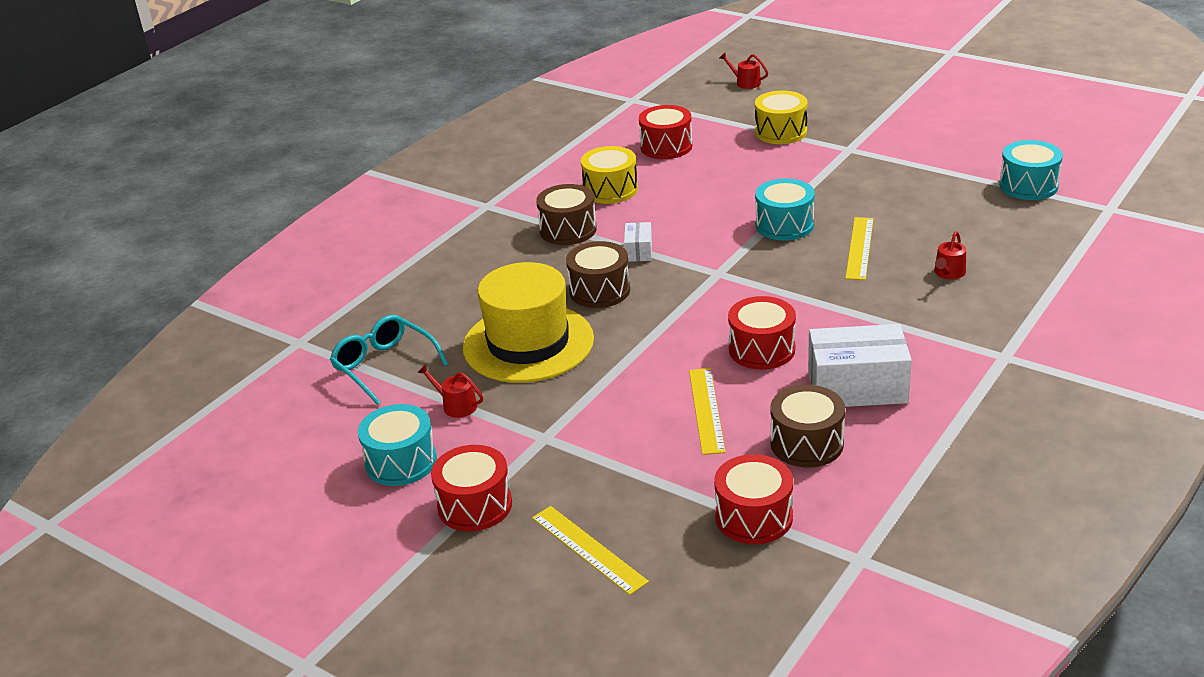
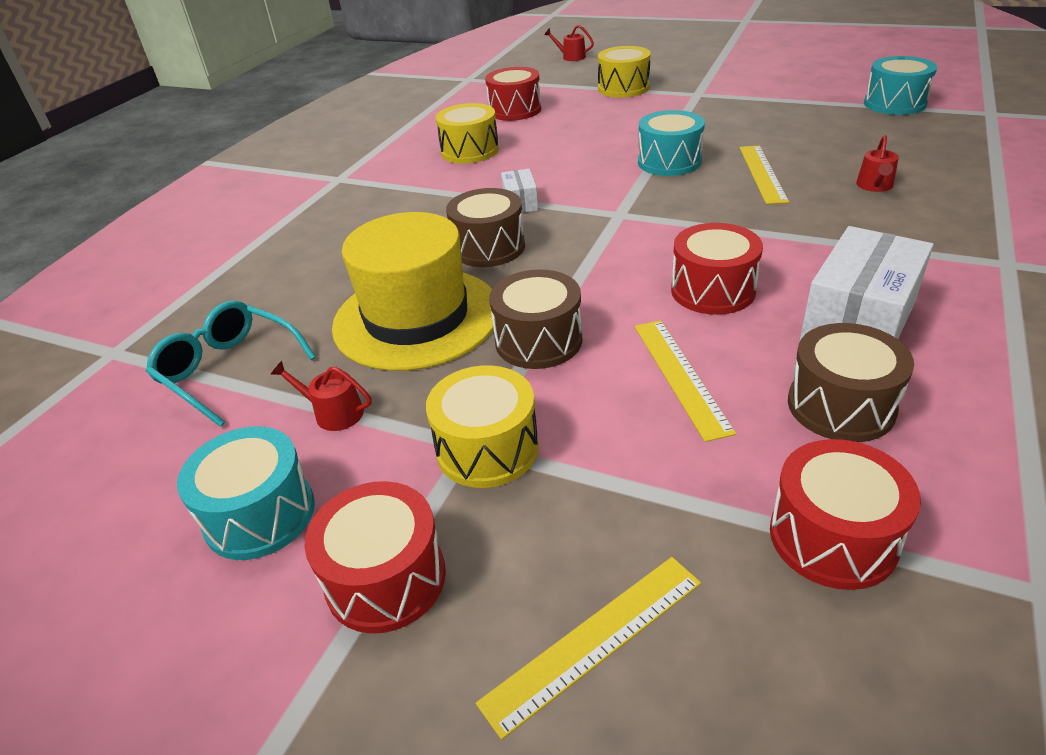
camera: 10 degrees left, 5 degrees up
(556, 441) = (487, 448): none -> yellow drum
(568, 230) = (434, 191): brown drum -> brown drum (538, 341)
(588, 549) = (594, 641): yellow ruler -> yellow ruler turned 75 degrees counterclockwise
(857, 387) = (858, 321): white box -> white box turned 45 degrees counterclockwise

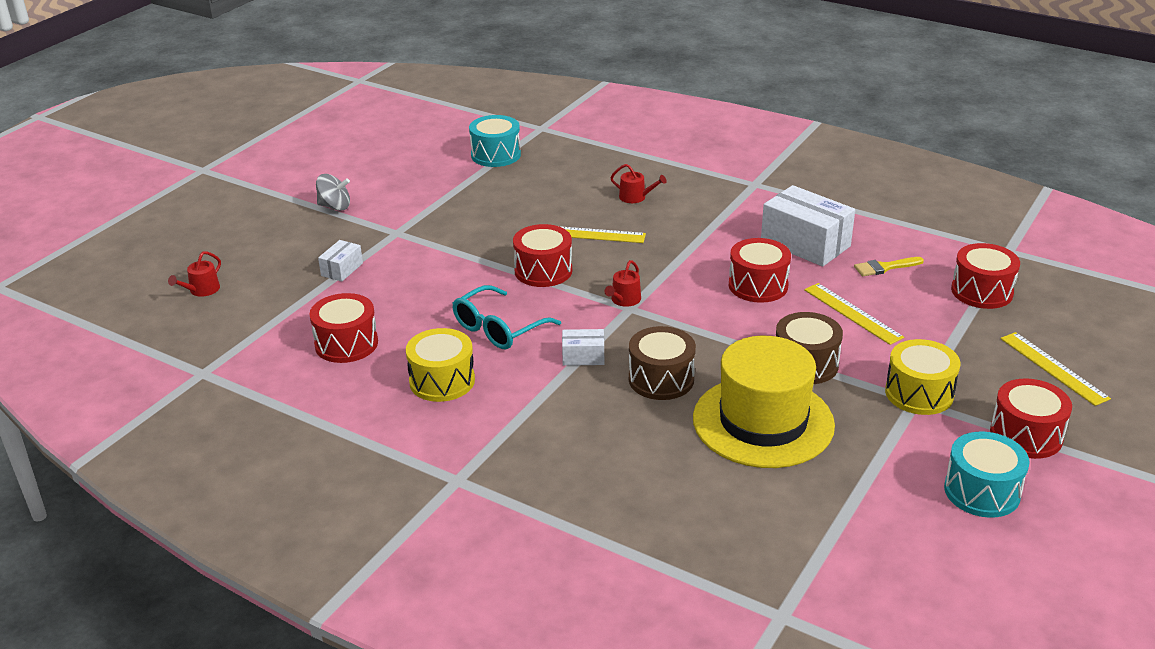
camera: 85 degrees left, 5 degrees down
(229, 370) = (820, 527): turquoise glasses -> turquoise glasses (499, 328)
(333, 413) = (880, 463): red watering can -> red watering can (624, 300)
(623, 88) = (342, 269): yellow drum -> white box
(669, 162) = (543, 271): turquoise drum -> red drum
(680, 376) = (852, 313): yellow ruler -> yellow ruler turned 60 degrees clockwise
(724, 66) = (335, 206): none -> grey spinning top
(840, 406) = (885, 267): brown drum -> yellow brush

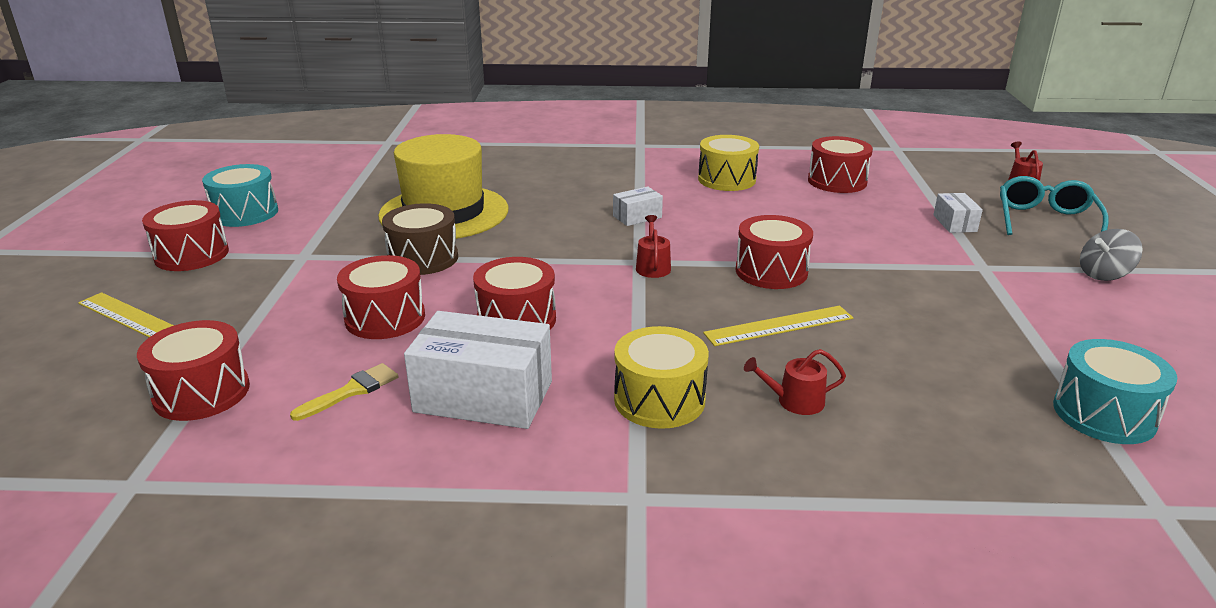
camera: 150 degrees right, 5 degrees down
(499, 328) = (737, 217): turquoise glasses -> turquoise glasses (1045, 220)
(661, 379) = (553, 218): brown drum -> none
(852, 313) = (385, 318): yellow ruler -> red drum
(919, 393) = (299, 262): yellow drum -> yellow drum (659, 400)

